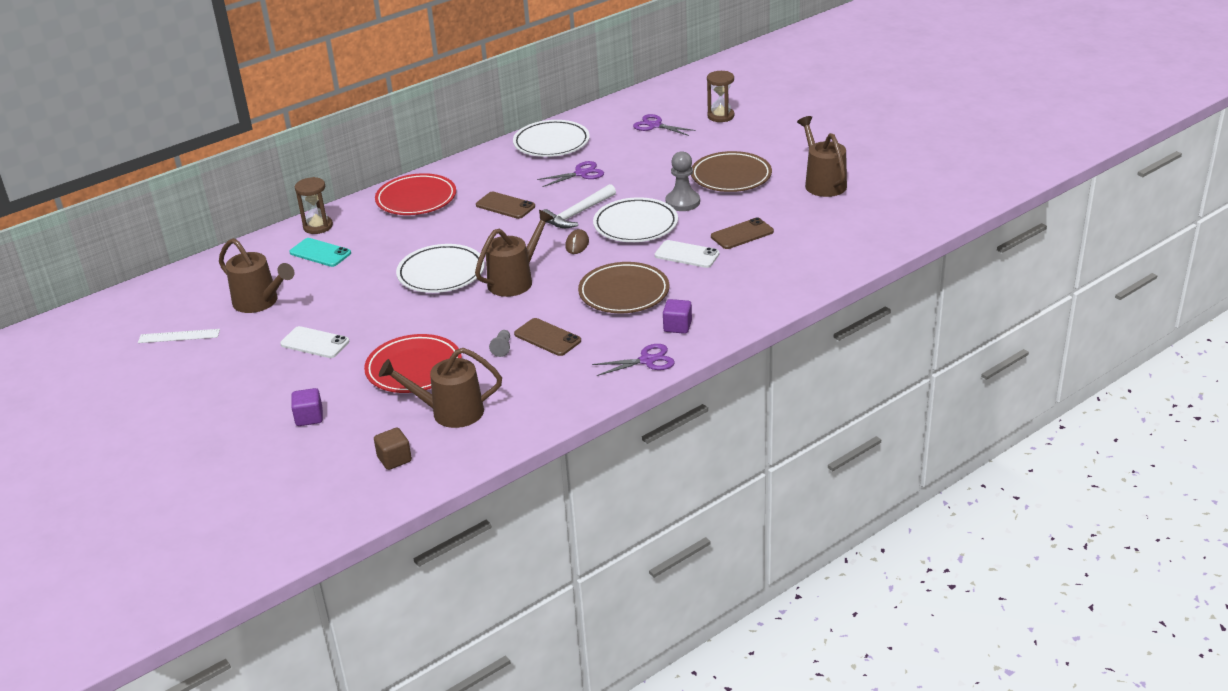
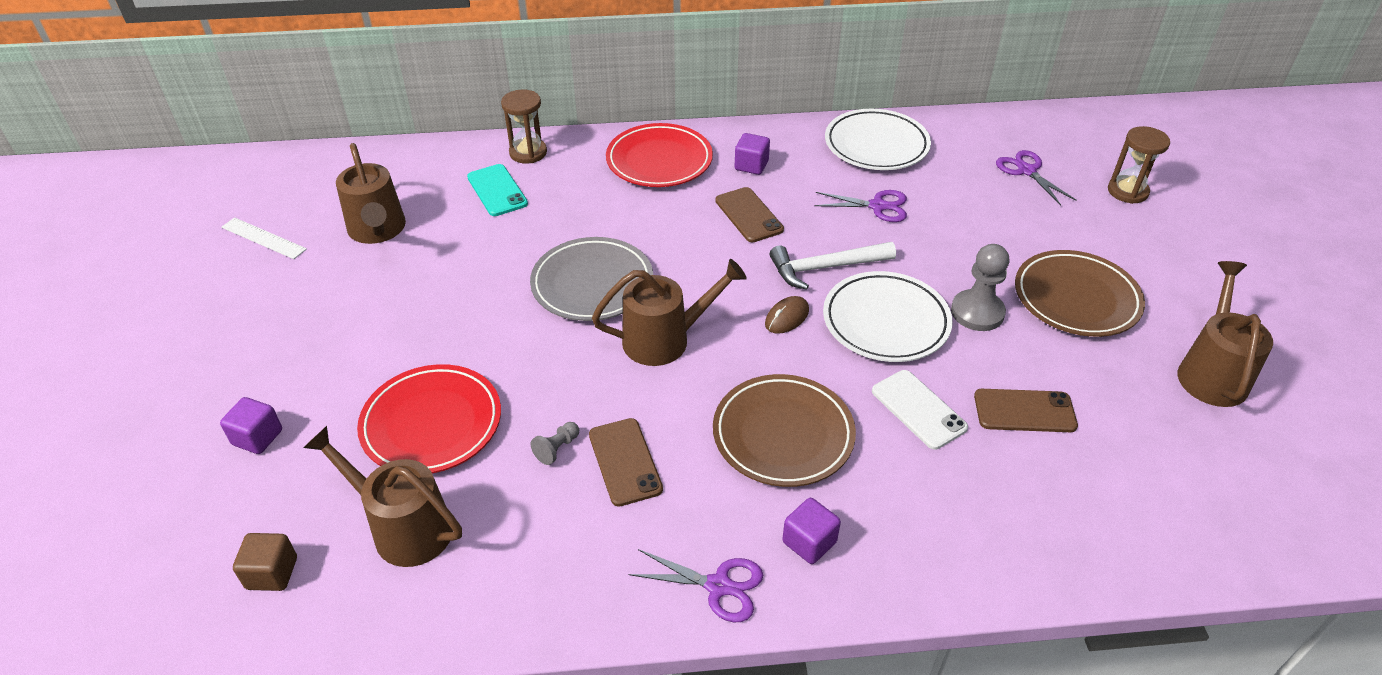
camera: 30 degrees right, 10 degrees up
(315, 343) = (372, 320): white phone -> none
(441, 273) = (592, 284): white plate -> grey plate
(481, 181) = (751, 165): none -> purple cube

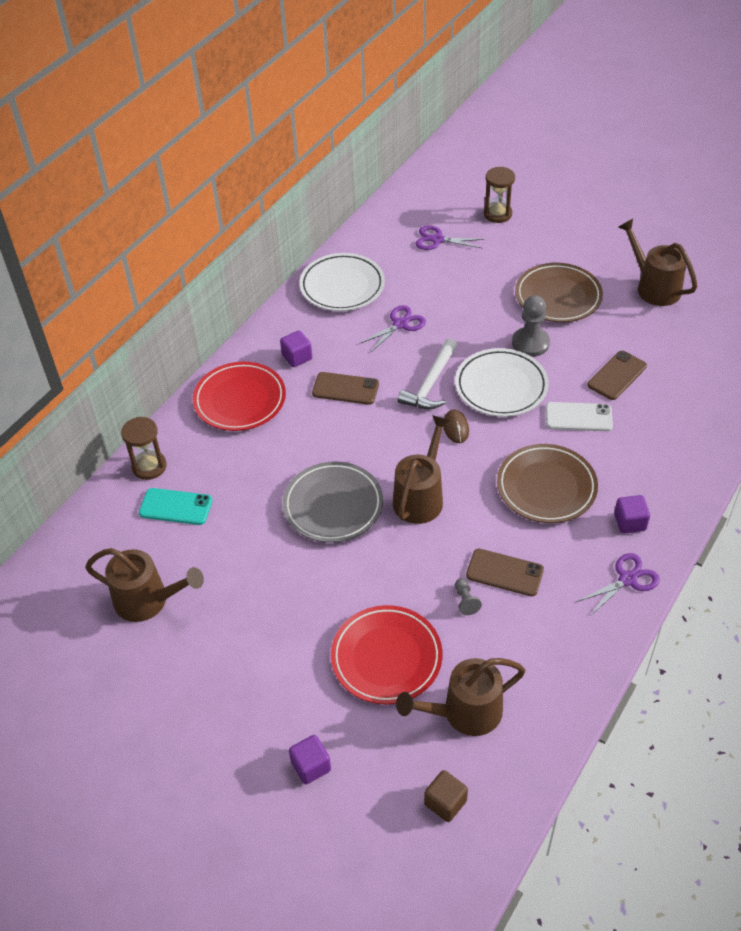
camera: 50 degrees left, 5 degrees up
(263, 238) = (79, 679): white ruler -> none

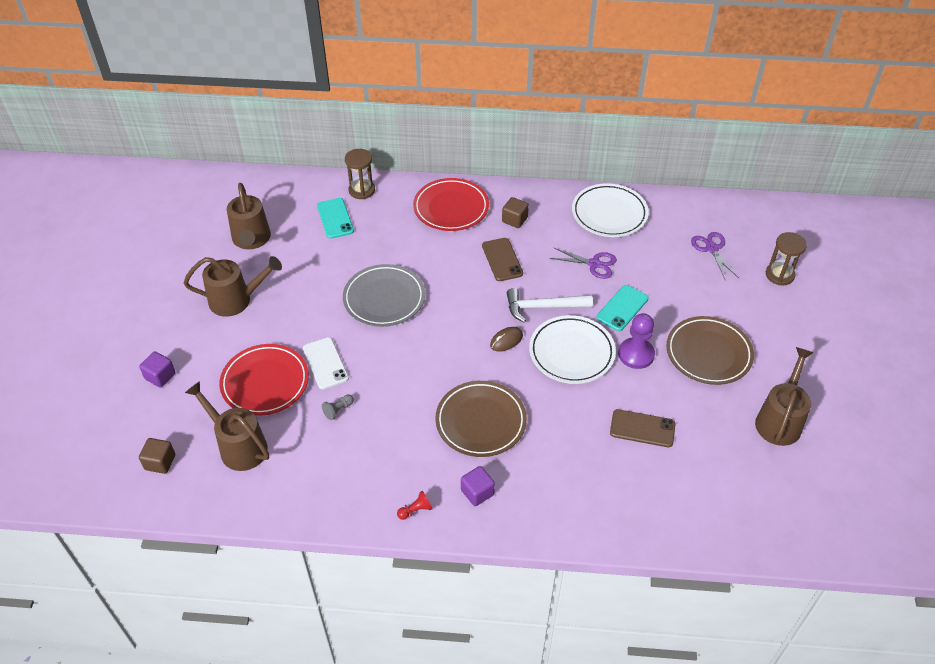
camera: 60 degrees right, 0 degrees up
(297, 357) = (514, 220): purple cube -> brown cube
(420, 496) = (423, 345): brown watering can -> brown watering can (236, 300)
(469, 329) = (622, 308): none -> turquoise phone
(504, 573) = (378, 425): brown phone -> none
(530, 343) = (636, 354): grey pawn -> purple pawn
(578, 417) = (573, 417): white phone -> white phone (325, 363)
(627, 579) = (415, 510): purple scissors -> red pawn

